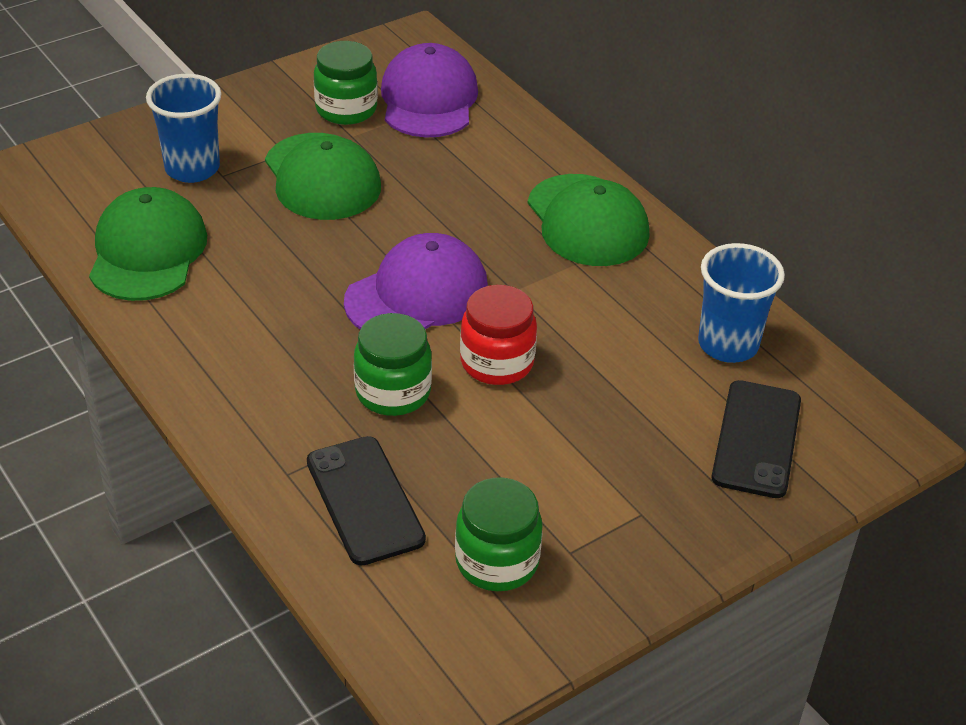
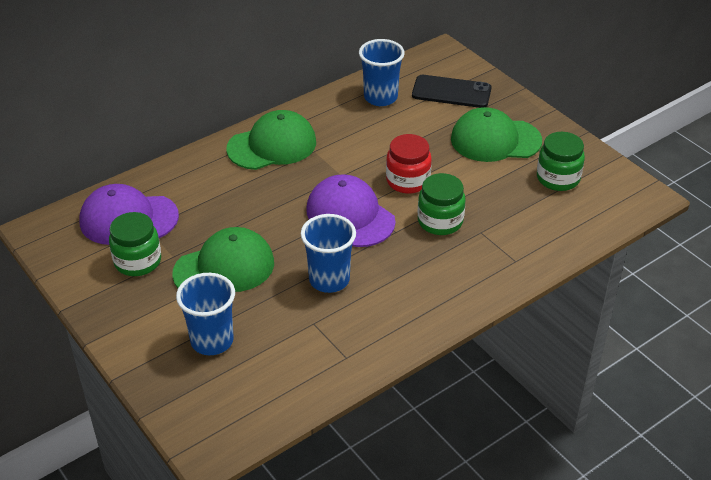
camera: 90 degrees left, 0 degrees up
(147, 251) = (315, 353): green cap -> green cap (495, 140)
(281, 269) = (329, 280): none -> blue cup
(364, 500) = (528, 228): black phone -> none

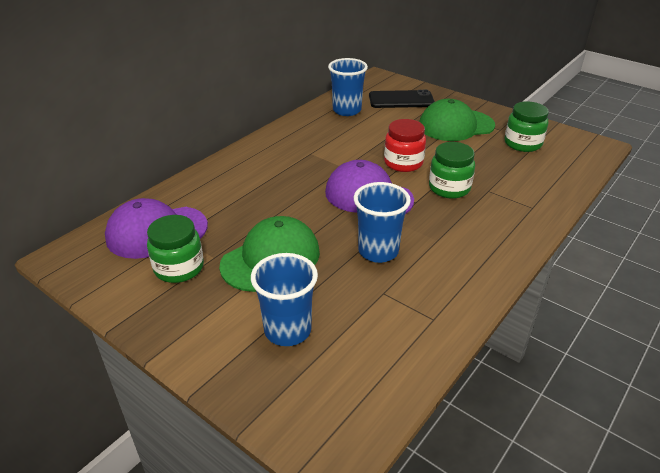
camera: 15 degrees left, 5 degrees down
(272, 145) = (271, 154): green cap -> none

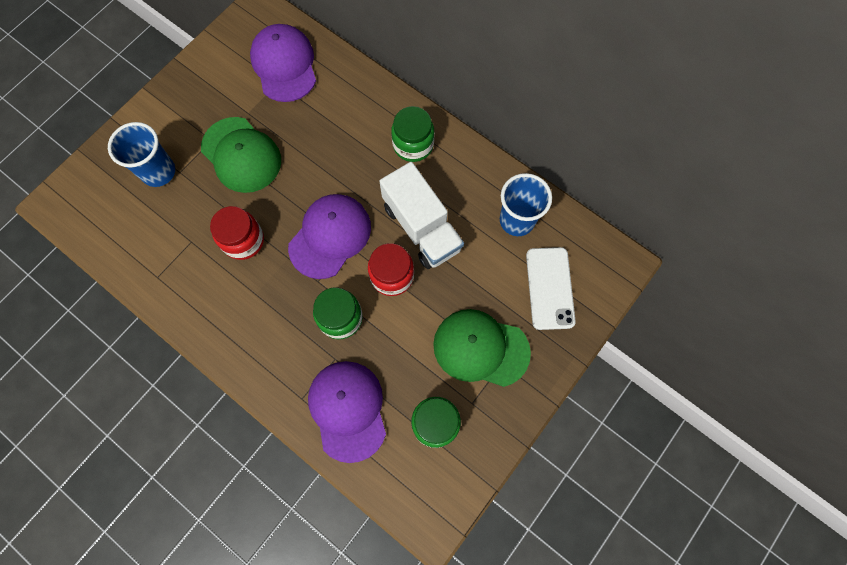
camera: 90 degrees right, 35 degrees up
(179, 268) = (236, 90): green jar -> green jar (413, 145)
(355, 149) = (421, 227): none -> white truck
(378, 251) = (243, 240): blue cup -> red jar
(401, 100) = (550, 288): black phone -> white phone
(456, 125) = (480, 348): green cap -> green cap turned 60 degrees counterclockwise
(531, 182) = (348, 410): none -> purple cap

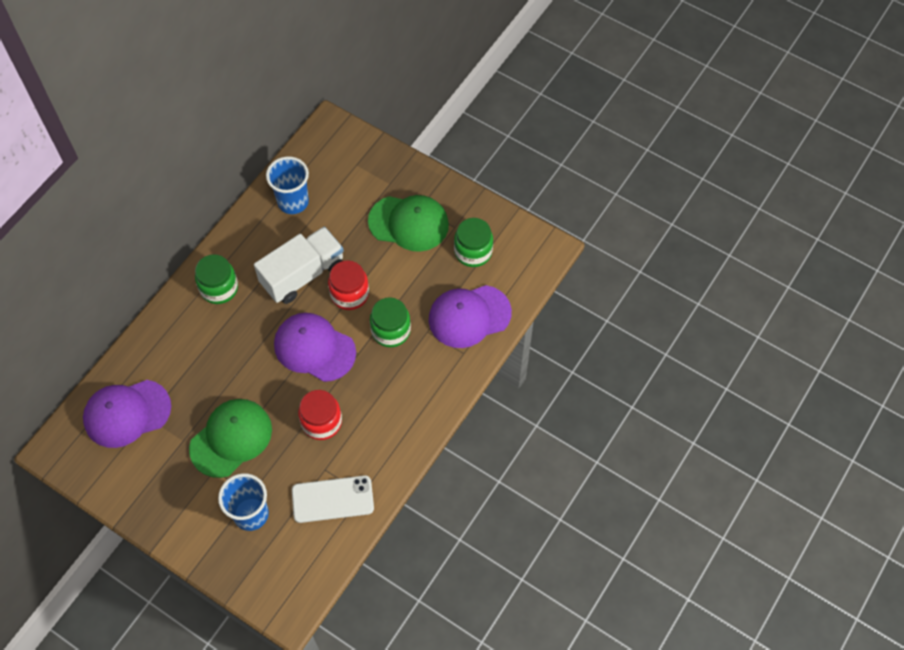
camera: 95 degrees left, 10 degrees down
(480, 348) = (409, 223): green cap -> green cap turned 90 degrees counterclockwise
(550, 288) = (353, 176): white phone -> white phone (332, 499)

